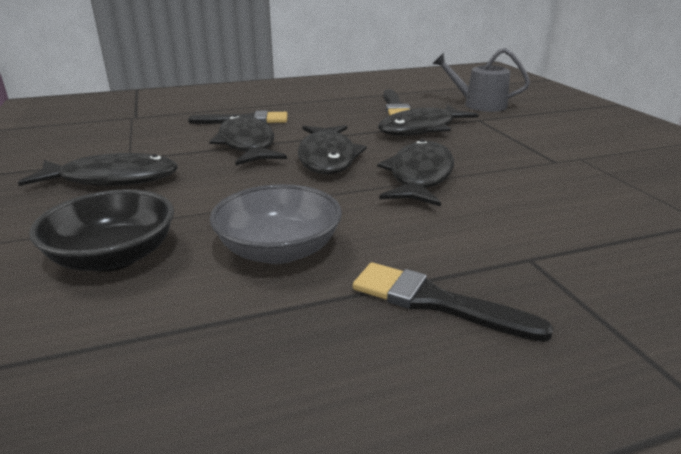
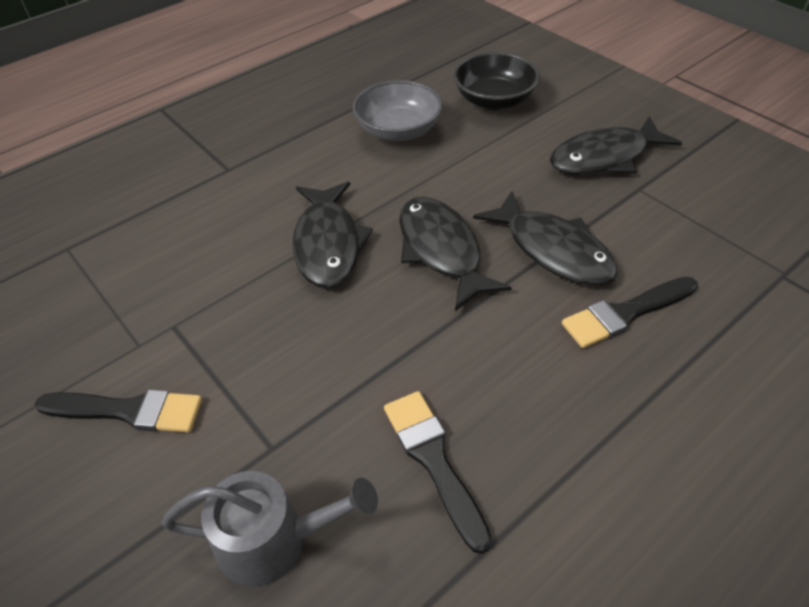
camera: 160 degrees right, 20 degrees up
(421, 129) = (358, 371): black fish -> none
(436, 302) = (286, 124): black brush -> black brush (128, 411)

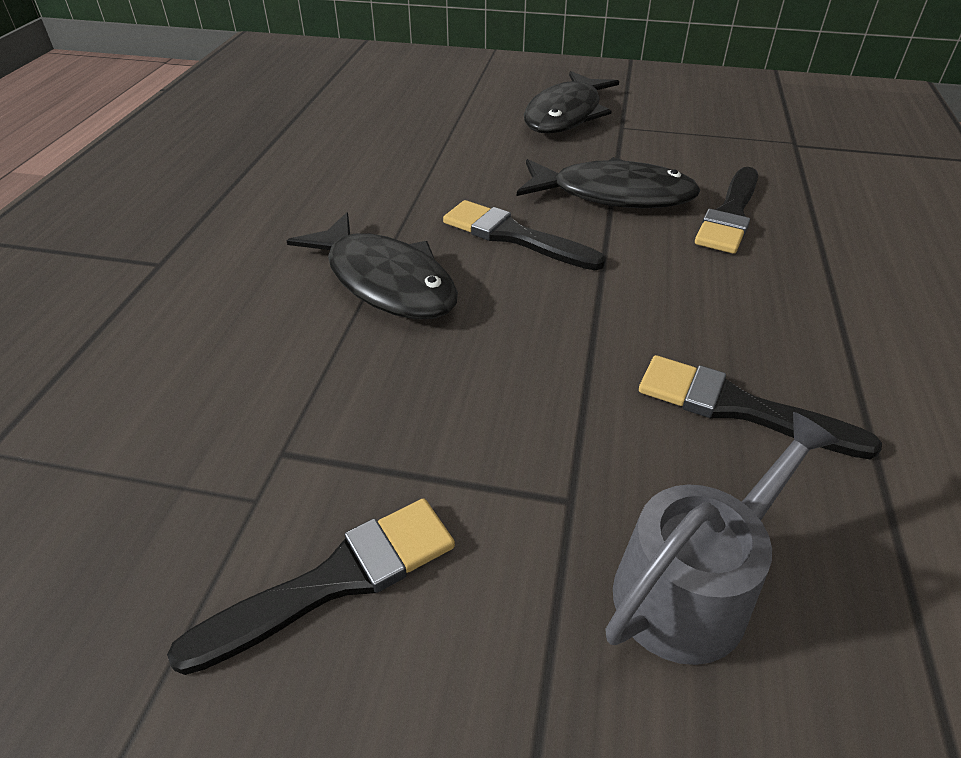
camera: 40 degrees left, 5 degrees down
(398, 131) = (339, 158): grey bowl -> none
(441, 250) = (514, 236): black fish -> black brush
(494, 100) = (409, 105): black bowl -> none

